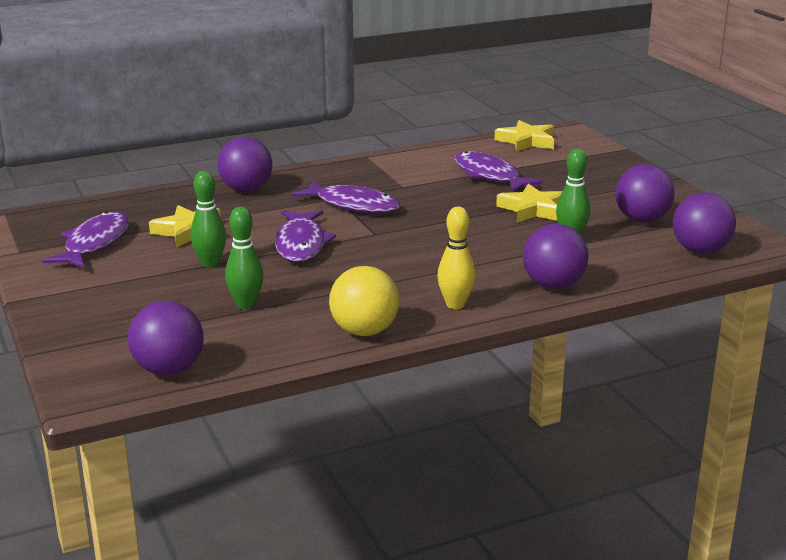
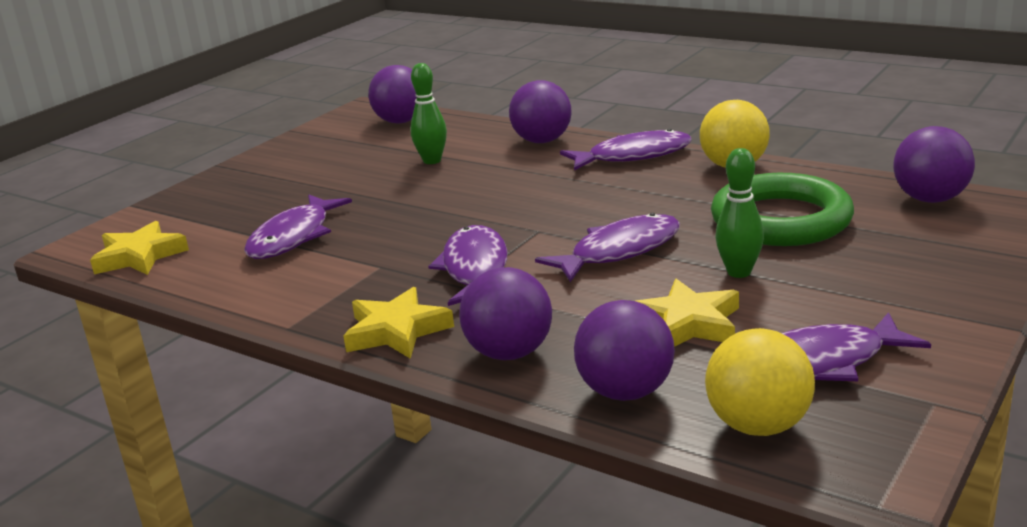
camera: 120 degrees left, 0 degrees up
(88, 214) = (758, 425): none -> yellow ball
(246, 304) = (781, 220): green bowling pin -> green ring
(455, 304) = (633, 156): yellow bowling pin -> purple fish
(533, 209) = (378, 191): yellow star -> yellow star (396, 331)
(641, 219) = (352, 151): purple ball -> purple ball (625, 392)

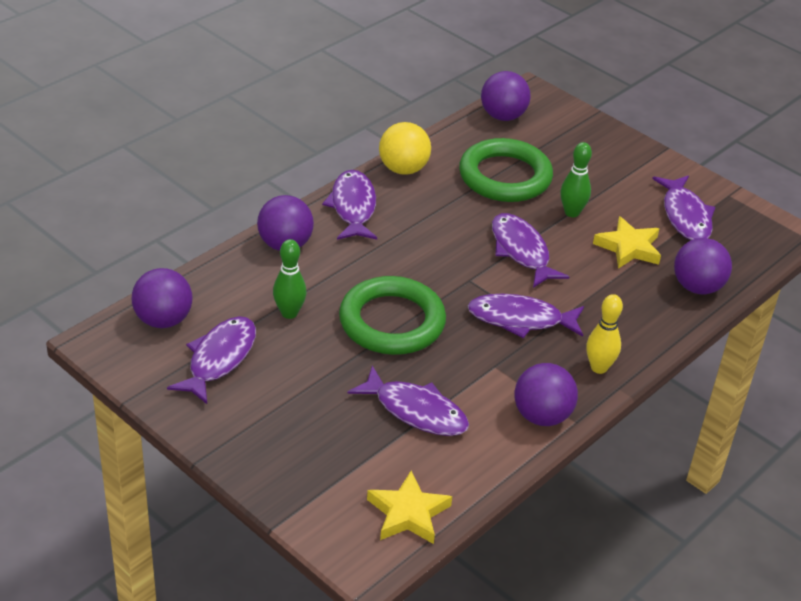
camera: 85 degrees left, 15 degrees up
(353, 148) = (219, 359): none -> purple fish
(396, 331) = (599, 367): yellow star -> yellow bowling pin
(438, 204) = (392, 322): none -> green ring
(509, 353) = (642, 322): purple ball -> purple ball (542, 416)
(758, 425) = (738, 252): yellow ball -> none

